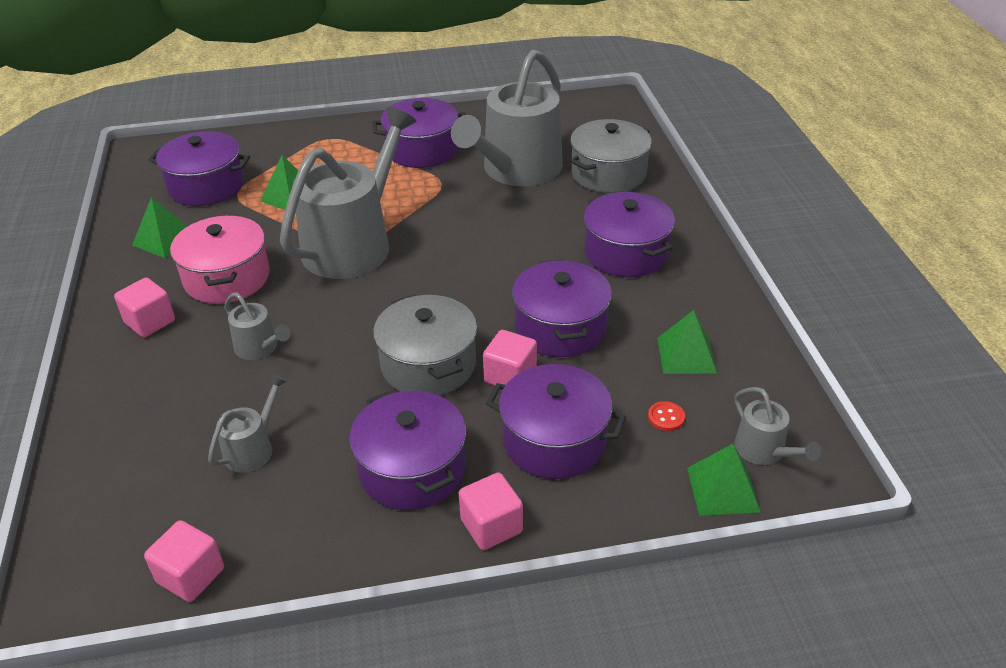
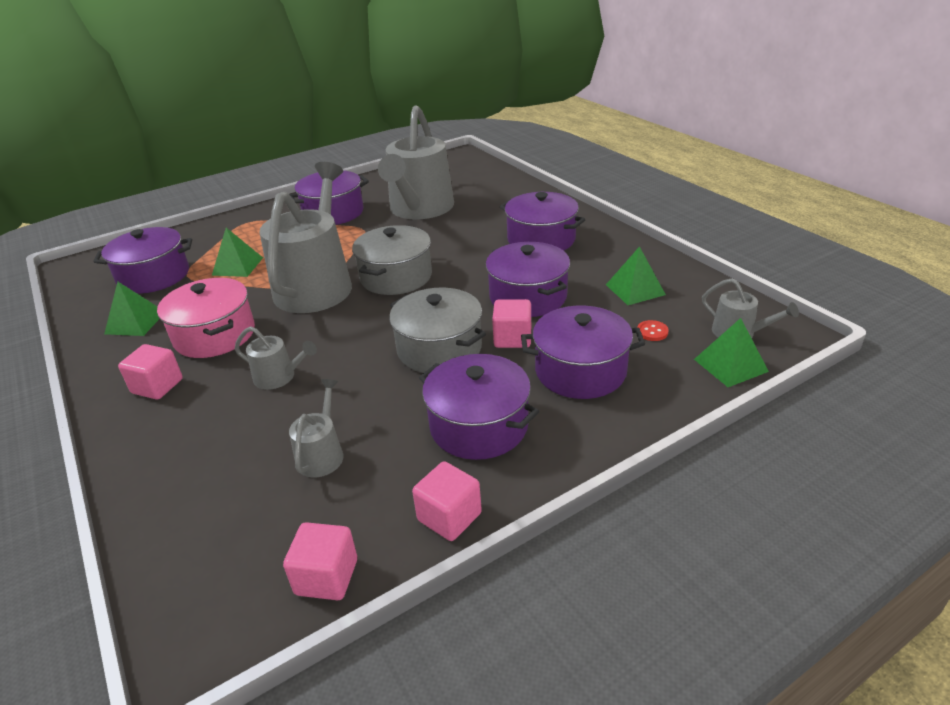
camera: 20 degrees left, 5 degrees down
(491, 526) = (575, 445): pink cube -> pink cube (449, 517)
(608, 174) = (491, 196): grey pot -> grey pot (396, 277)

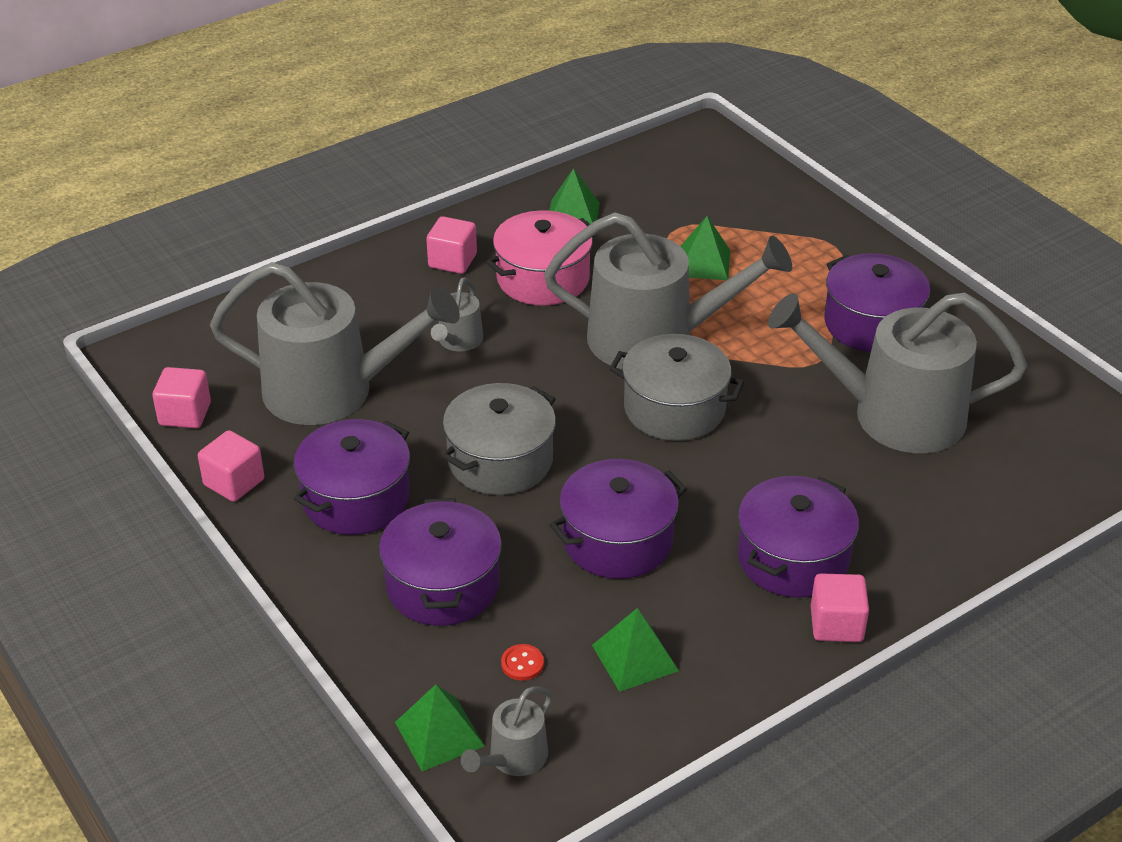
camera: 85 degrees right, 5 degrees up
(154, 276) = (677, 202): purple pot -> none
(322, 454) = (331, 390): grey watering can -> grey watering can, size x2.29
(512, 338) = (517, 525): pink cube -> pink cube (836, 624)

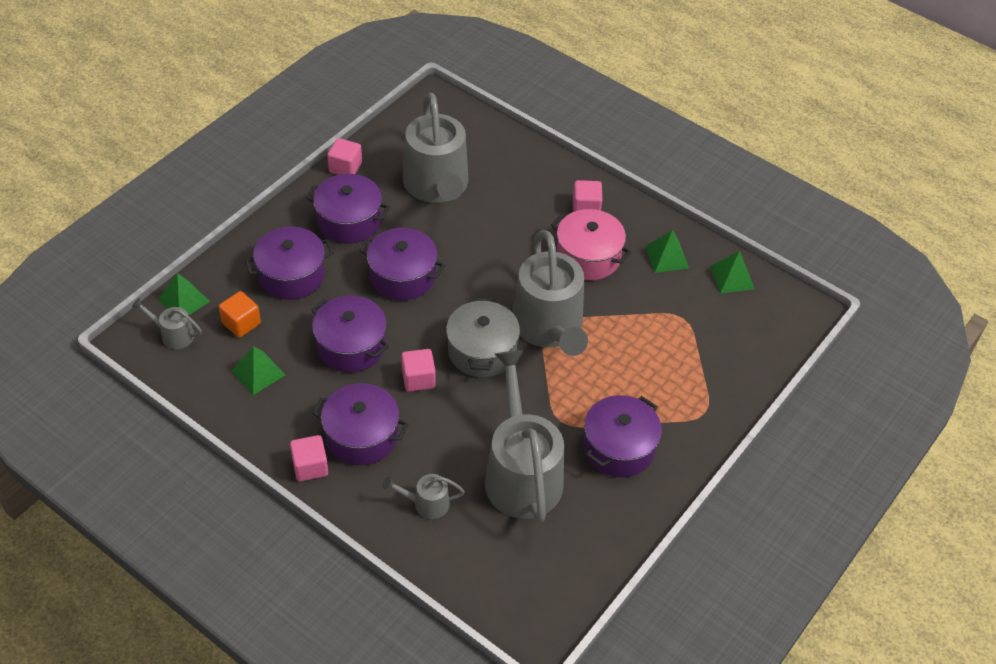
camera: 70 degrees right, 10 degrees up
(185, 414) = (393, 131): pink cube -> pink cube (418, 379)
(458, 341) = (506, 230): grey watering can -> grey watering can (427, 503)
(500, 460) = (402, 276): grey pot -> purple pot
(522, 663) = (241, 323): red button -> orange cube
(703, 263) = (646, 338): green pyramid -> green pyramid (732, 277)

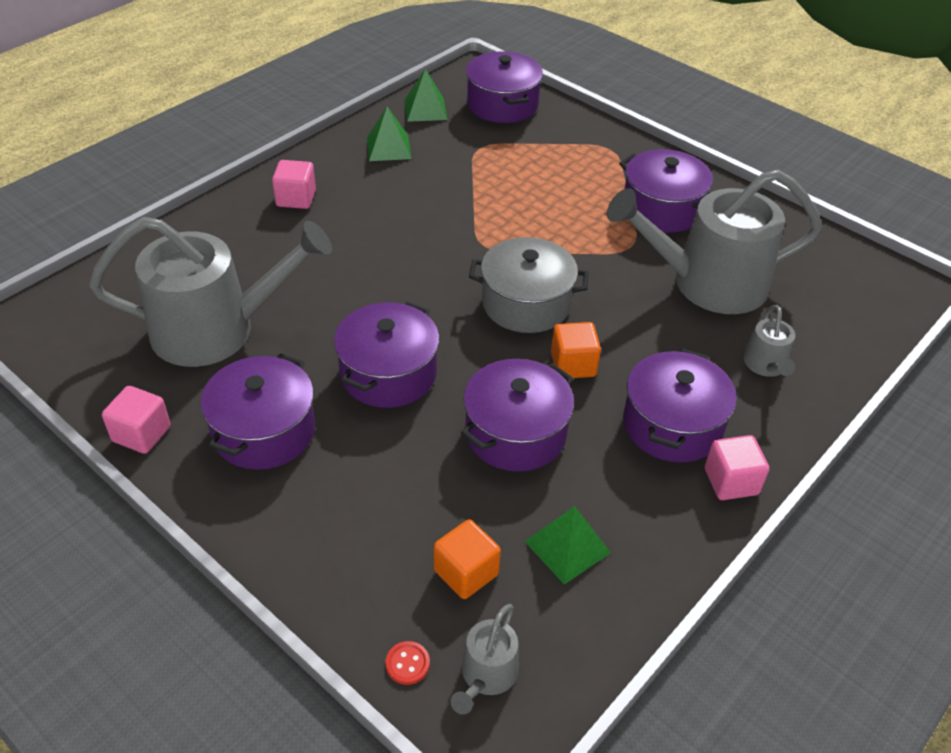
camera: 85 degrees left, 5 degrees down
(183, 300) = (407, 664): green pyramid -> red button
(291, 275) = (369, 505): purple pot -> purple pot (502, 104)
(418, 379) = (573, 364): pink cube -> orange cube
(549, 327) = (489, 244): grey watering can -> none
(588, 257) = (379, 204): pink pot -> none

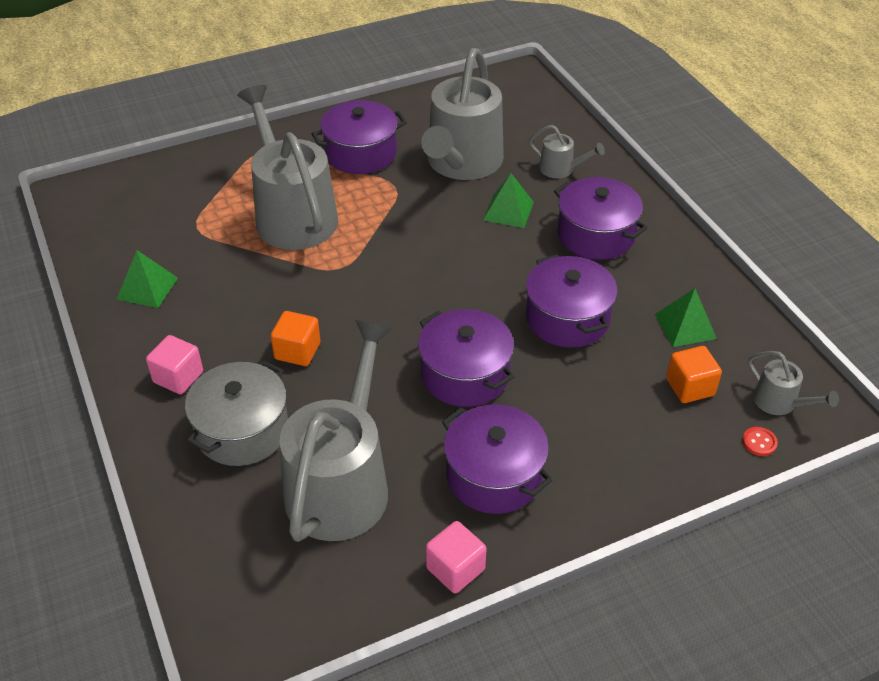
camera: 65 degrees left, 0 degrees up
(425, 109) = (105, 245): green pyramid -> green pyramid (508, 211)
(502, 104) = (142, 193): purple pot -> none
(526, 303) = (427, 266): grey pot -> grey pot (242, 430)
(537, 195) = (293, 215): none -> grey watering can
(573, 364) = (511, 263): orange cube -> orange cube (297, 351)
(731, 481) = (658, 227): pink cube -> none

